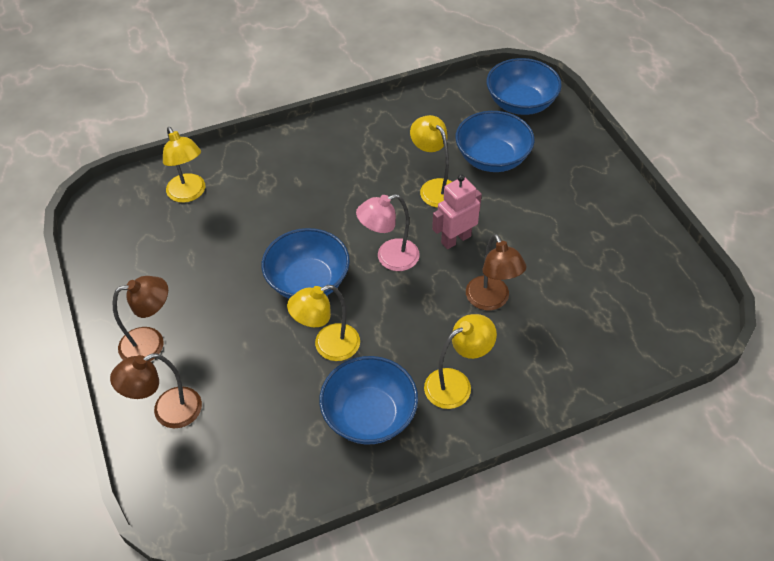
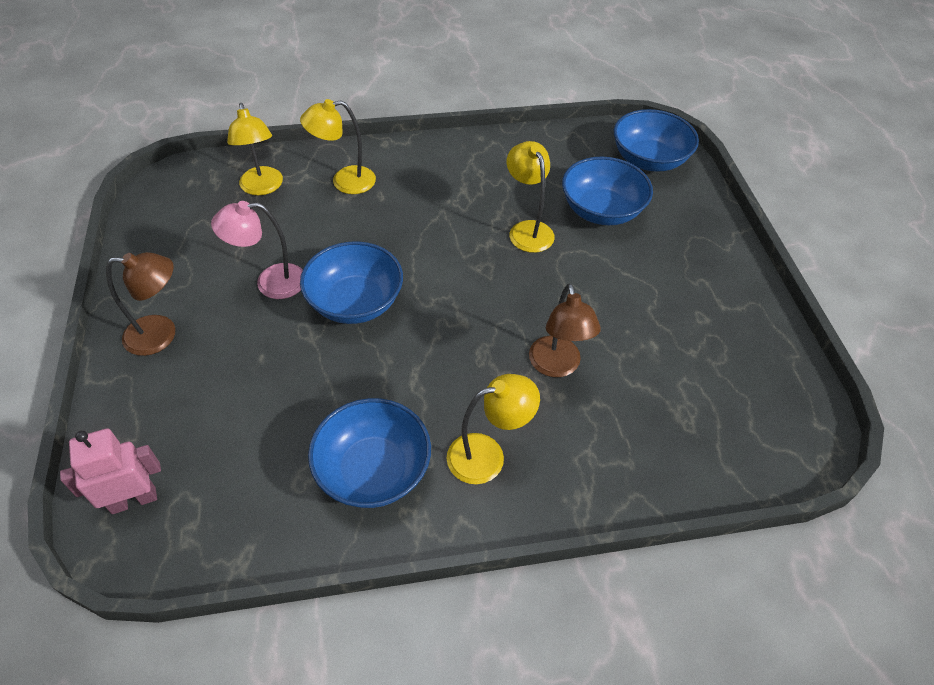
camera: 10 degrees right, 0 degrees up
(167, 412) = (148, 415): brown lamp -> none
(328, 346) = (352, 379): yellow lamp -> yellow lamp (344, 181)
(389, 258) = (454, 295): pink lamp -> pink lamp (270, 282)
(455, 239) = (535, 289): pink robot -> pink robot (134, 500)

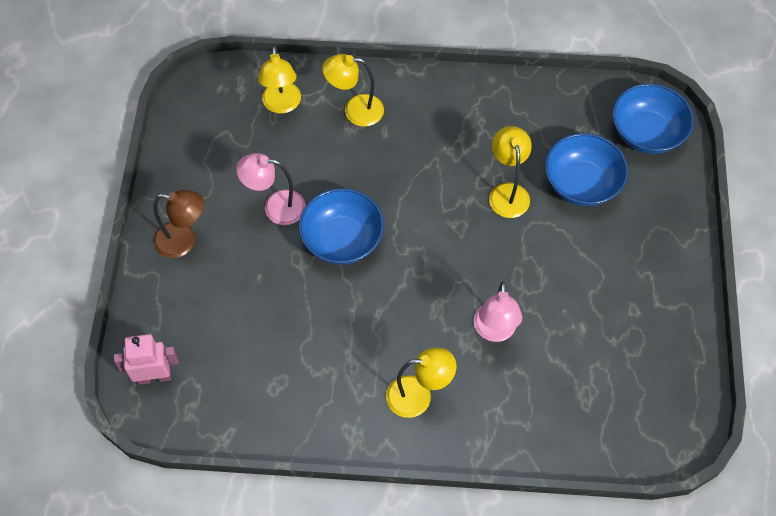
camera: 15 degrees right, 10 degrees up
(373, 470) = (329, 390): blue bowl -> none
(557, 366) = (494, 331): brown lamp -> pink lamp

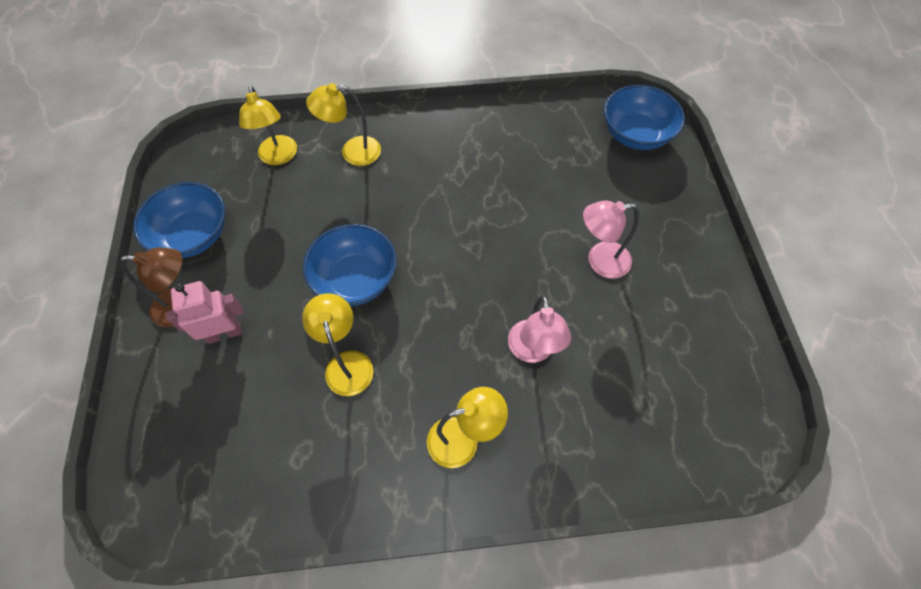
camera: 10 degrees left, 0 degrees up
(154, 376) = (155, 469): pink robot -> pink robot (224, 333)
(275, 207) = (281, 256): pink lamp -> pink lamp (599, 261)
(507, 192) = (516, 207): yellow lamp -> yellow lamp (347, 363)
(581, 183) = (586, 188): blue bowl -> blue bowl (193, 235)

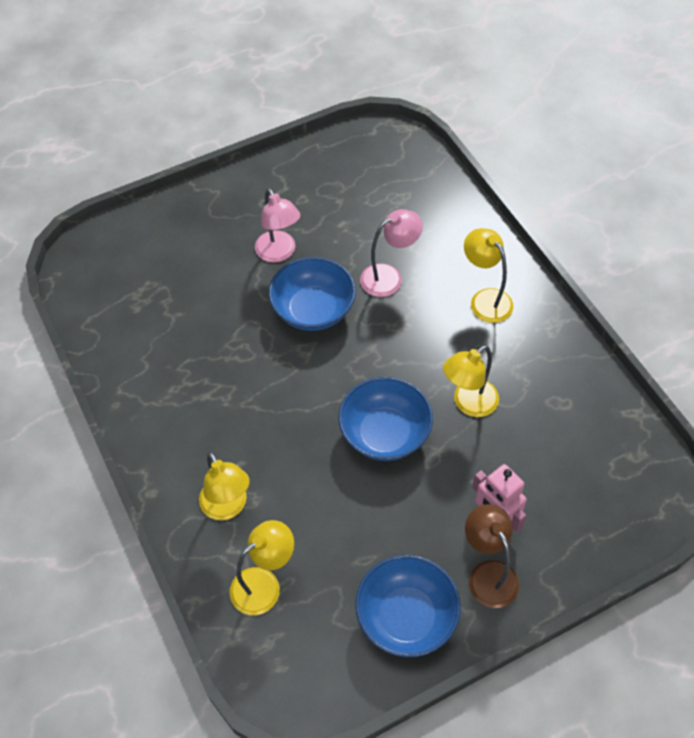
camera: 110 degrees left, 5 degrees down
(635, 134) = (112, 258): blue bowl -> blue bowl (313, 310)

